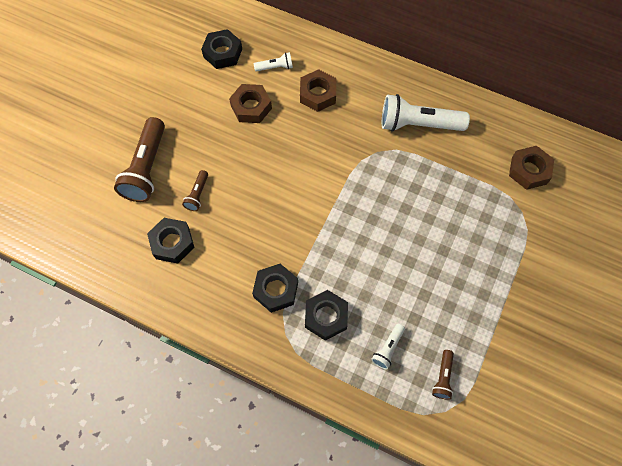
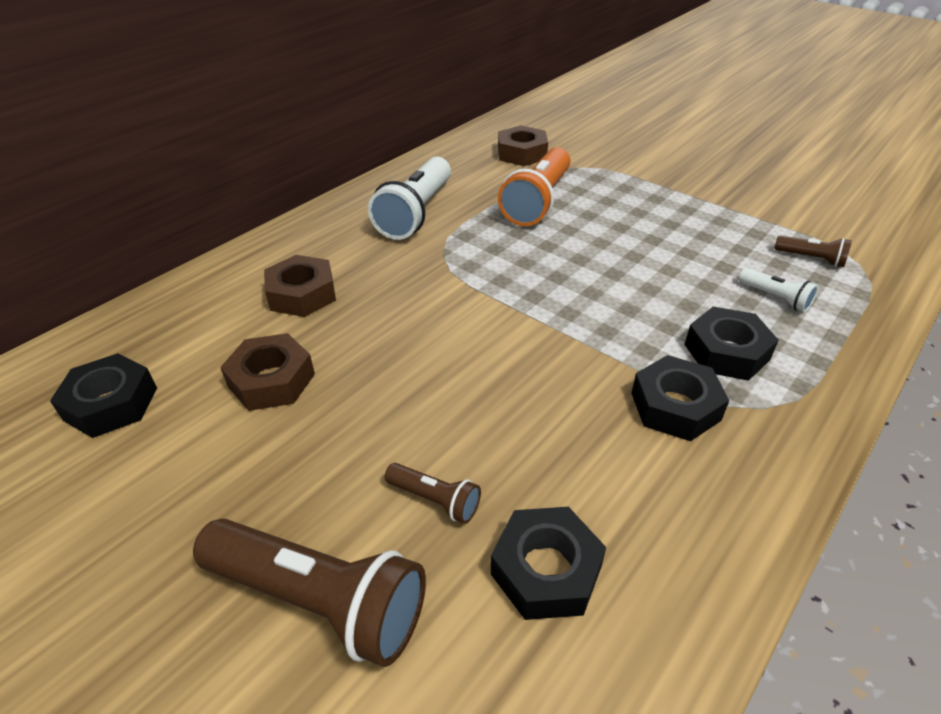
camera: 75 degrees left, 25 degrees down
(275, 67) = (208, 334): white flashlight -> none
(458, 194) = (538, 202): none -> orange flashlight

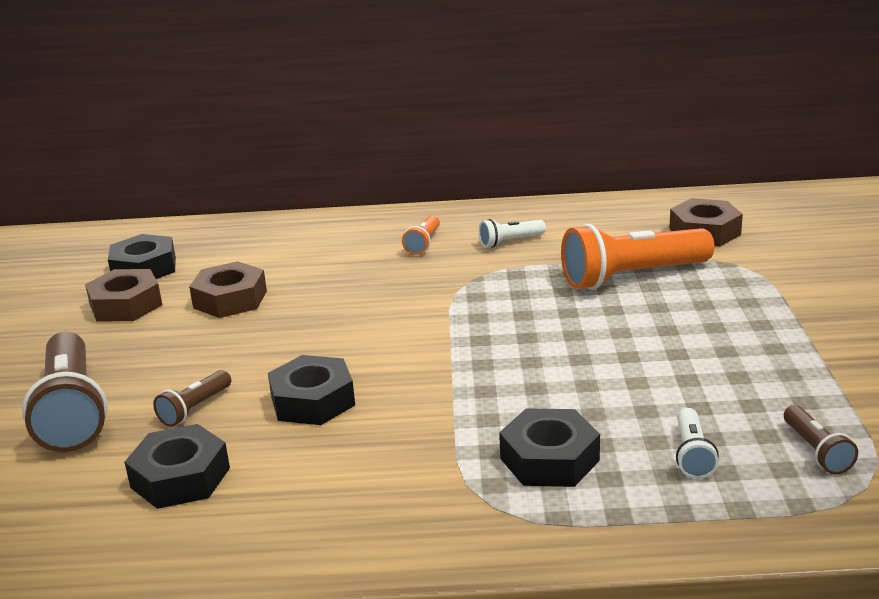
camera: 50 degrees right, 15 degrees down
(302, 294) = (332, 260): brown nut -> brown nut (126, 305)
(354, 244) = (423, 244): none -> orange flashlight
(416, 213) = (510, 242): white flashlight -> white flashlight, size x0.48
(435, 500) = (195, 409): brown flashlight -> brown flashlight turned 45 degrees clockwise
(675, 406) = (429, 462): black nut -> black nut (312, 401)

